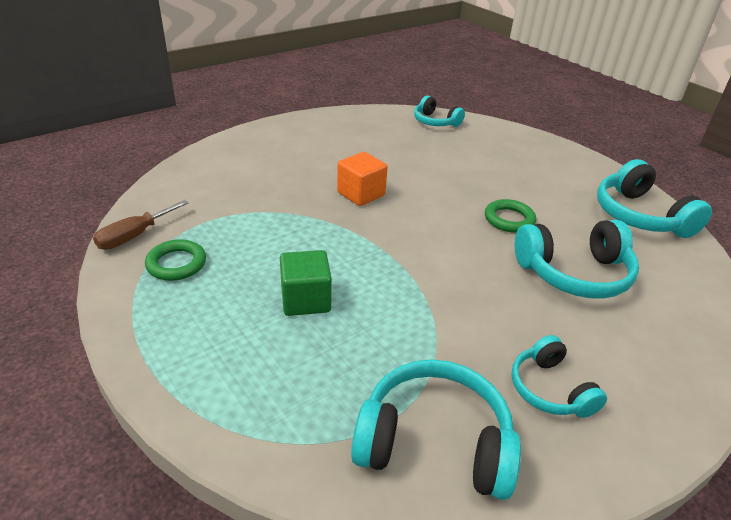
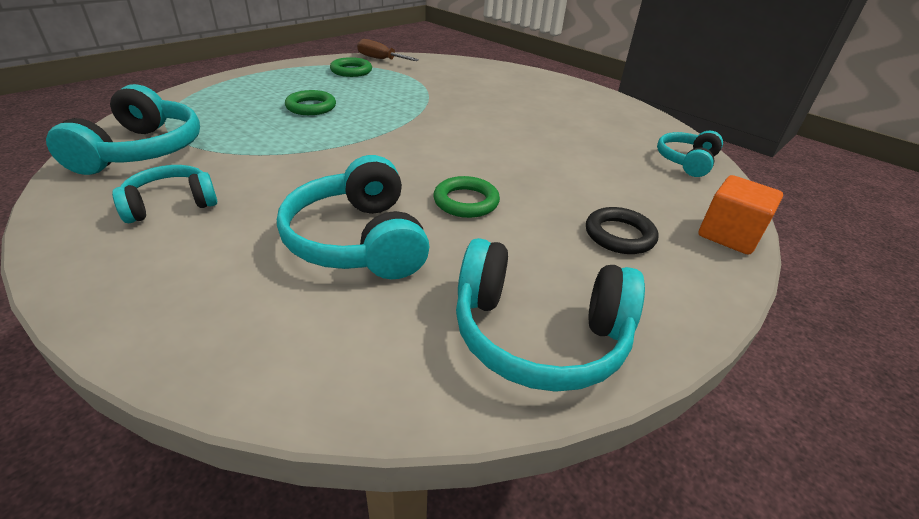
camera: 80 degrees right, 0 degrees up
(305, 300) = (311, 107): green cube -> green ring
(361, 194) = (475, 122): orange cube -> orange cube (728, 235)
(537, 170) = (619, 235): none -> black ring
(640, 216) = (538, 334): turquoise headphones -> turquoise headphones turned 135 degrees counterclockwise

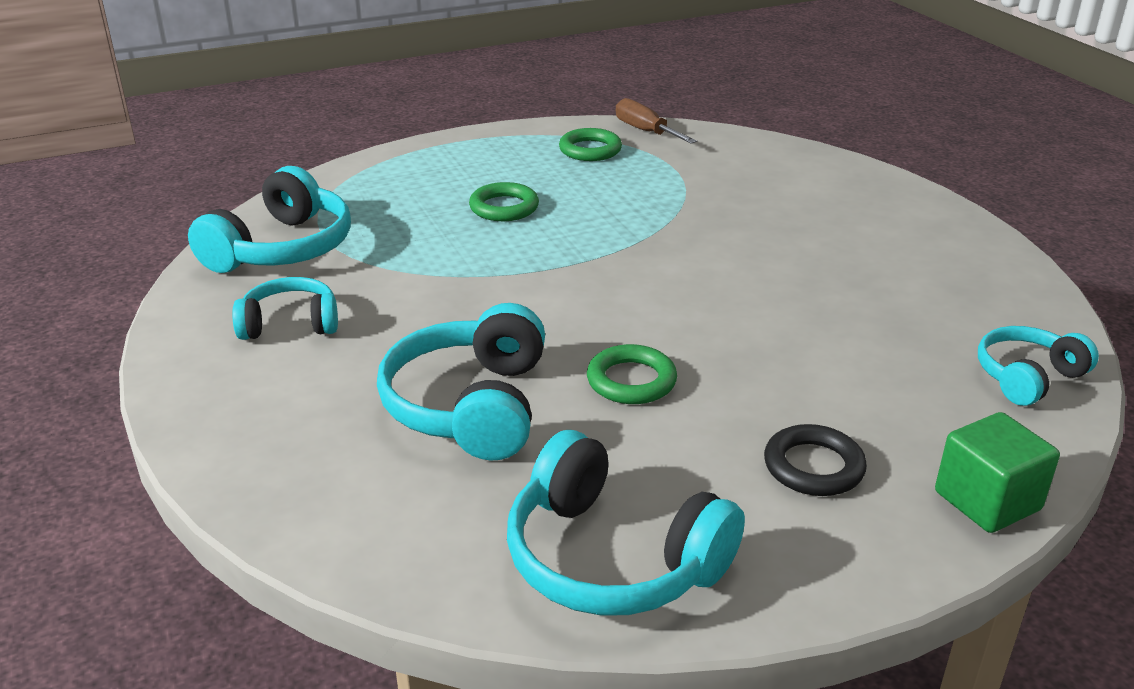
camera: 25 degrees right, 5 degrees down
(728, 235) = (987, 501): orange cube -> green cube

